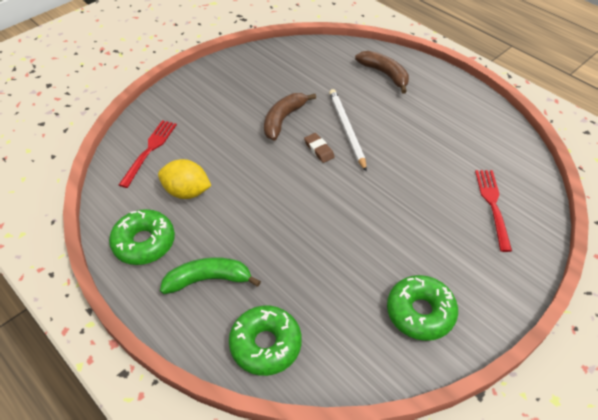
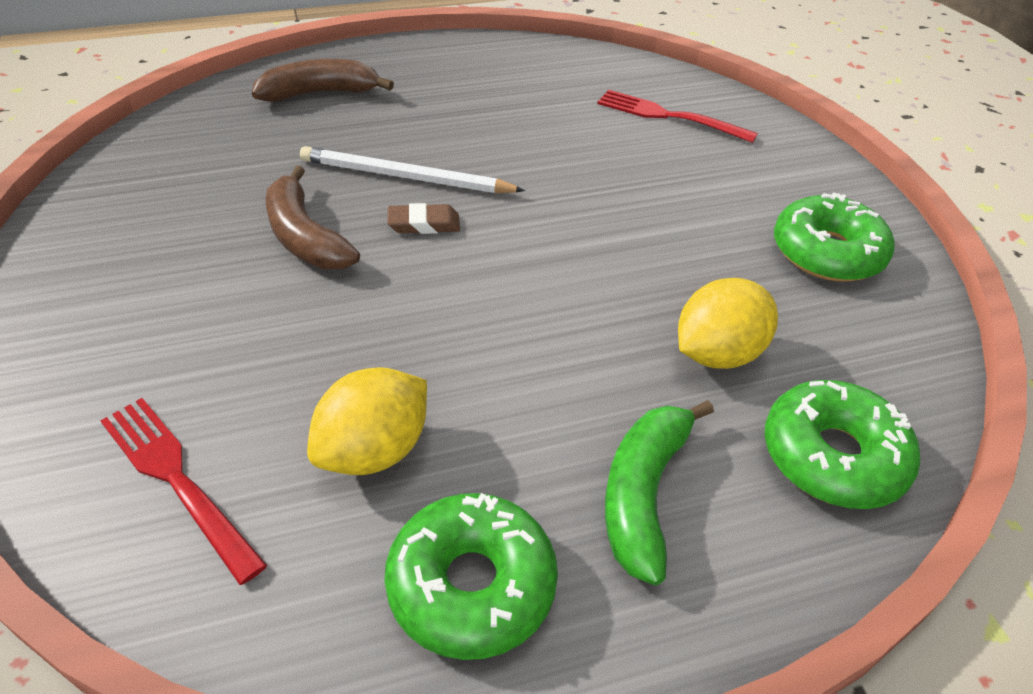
camera: 65 degrees left, 5 degrees down
(305, 283) = (717, 353): none -> yellow lemon

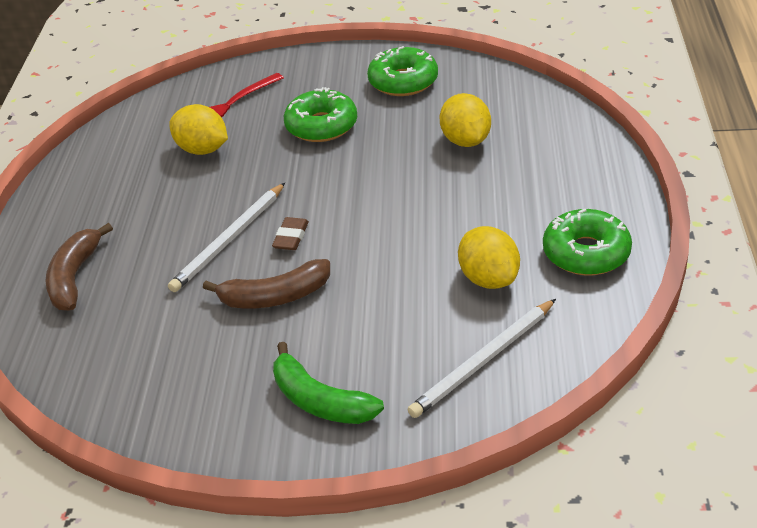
camera: 65 degrees left, 5 degrees down
(177, 480) = (483, 361): red fork -> white pencil
(570, 118) = (202, 150): none -> yellow lemon
(643, 493) = (550, 187): green banana -> green banana (320, 401)
(832, 456) = (548, 123): green donut -> green donut (321, 126)

